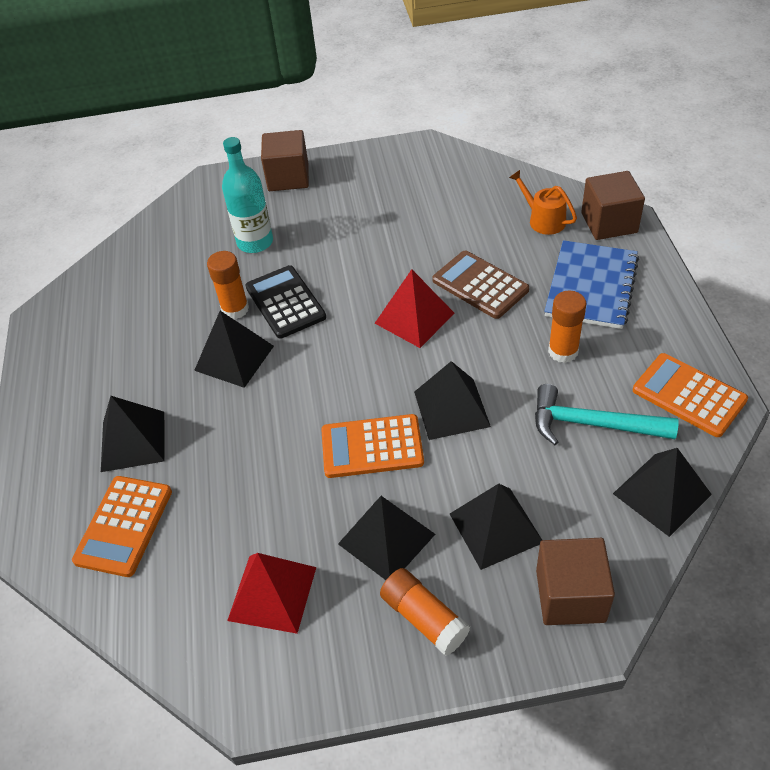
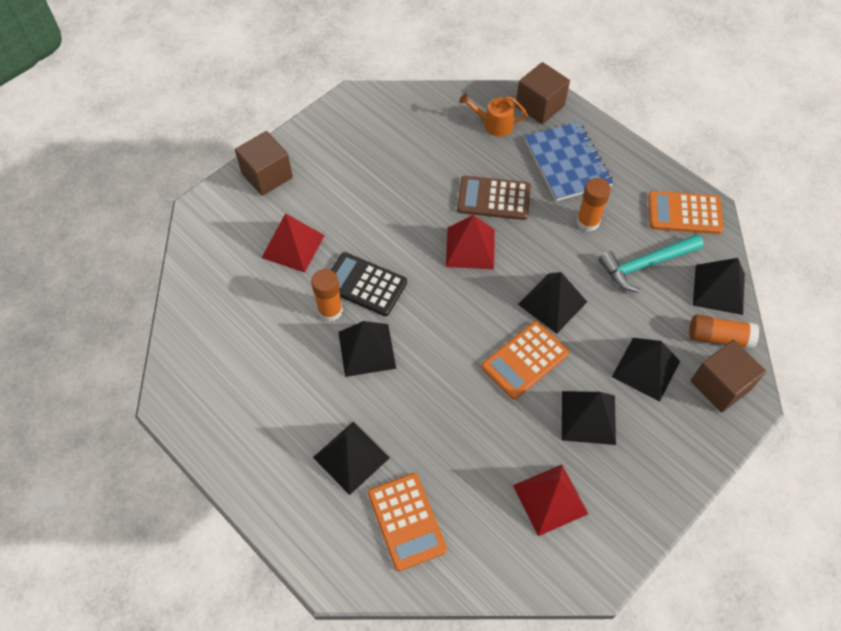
camera: 40 degrees left, 10 degrees up
(255, 242) = (293, 246): turquoise bottle -> red pyramid
(424, 618) = (653, 453): orange glue stick -> orange glue stick (719, 337)

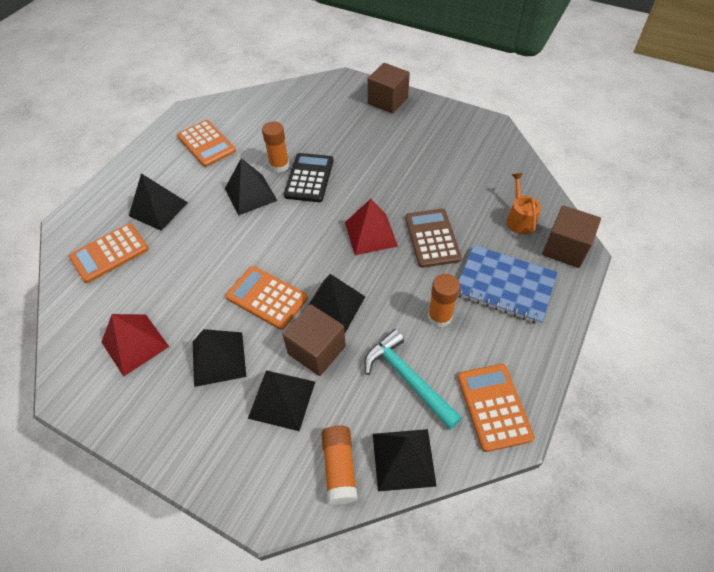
camera: 75 degrees right, 5 degrees down
(251, 386) = (206, 144): none -> orange calculator
(293, 246) = (329, 131): red pyramid -> none
(567, 163) = (504, 285): blue notebook -> blue notebook turned 60 degrees clockwise
(720, 385) = (279, 477): brown cube -> brown cube (316, 350)

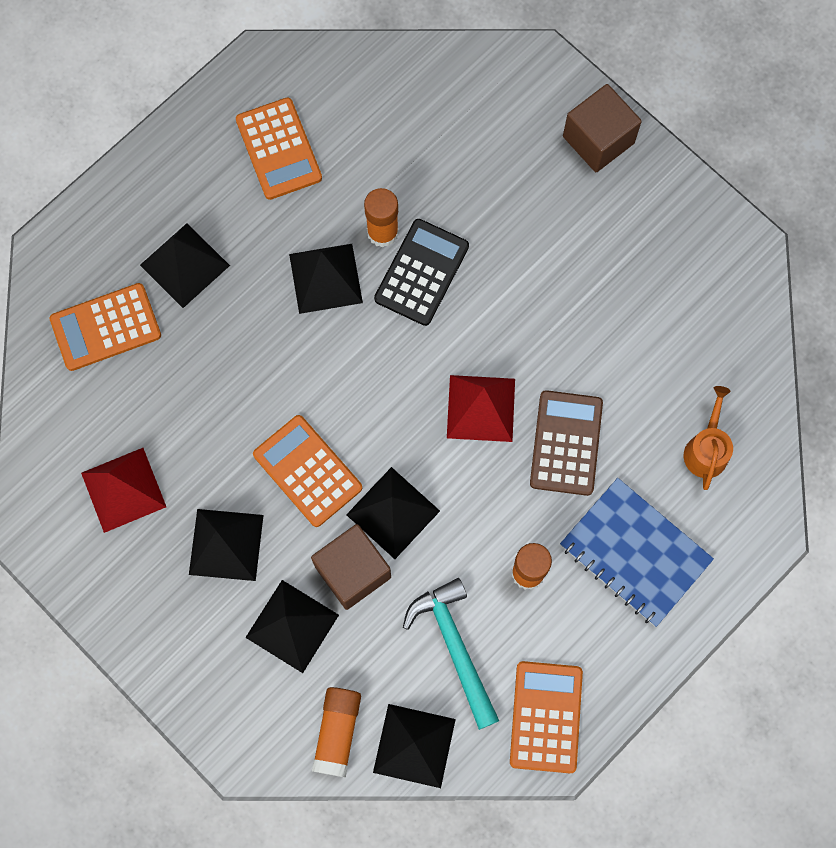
camera: 15 degrees right, 20 degrees up
(565, 248) = (747, 520): brown cube -> none

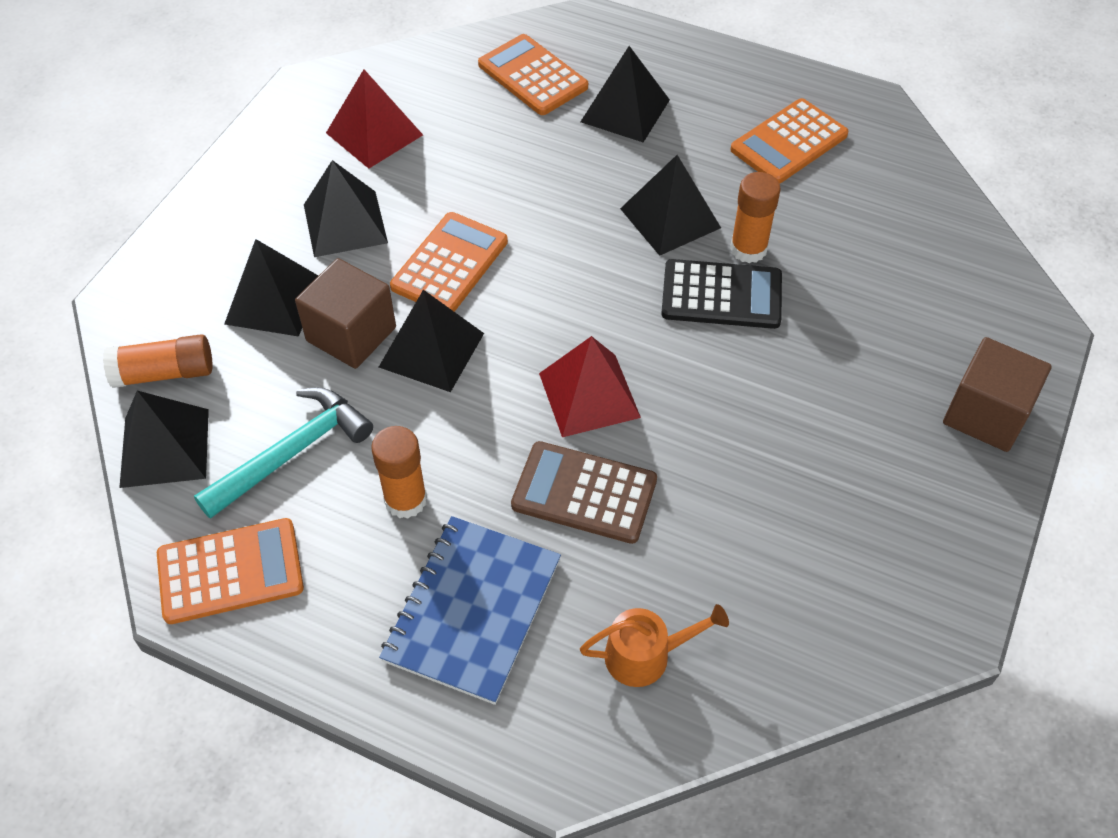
camera: 70 degrees right, 20 degrees down
(566, 443) = (584, 493): brown calculator -> brown calculator turned 150 degrees counterclockwise

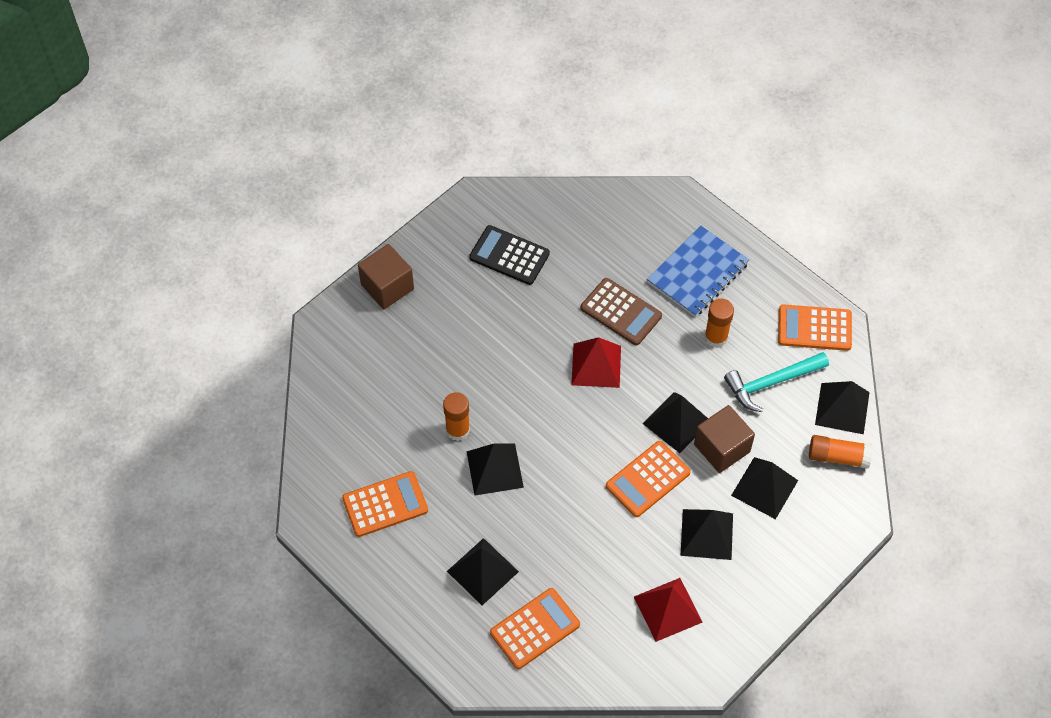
camera: 160 degrees left, 5 degrees up
(533, 76) = (535, 629): orange calculator -> orange calculator turned 105 degrees counterclockwise
(645, 655) = (622, 229): orange watering can -> none
(721, 295) = (491, 403): black calculator -> black calculator (509, 255)

